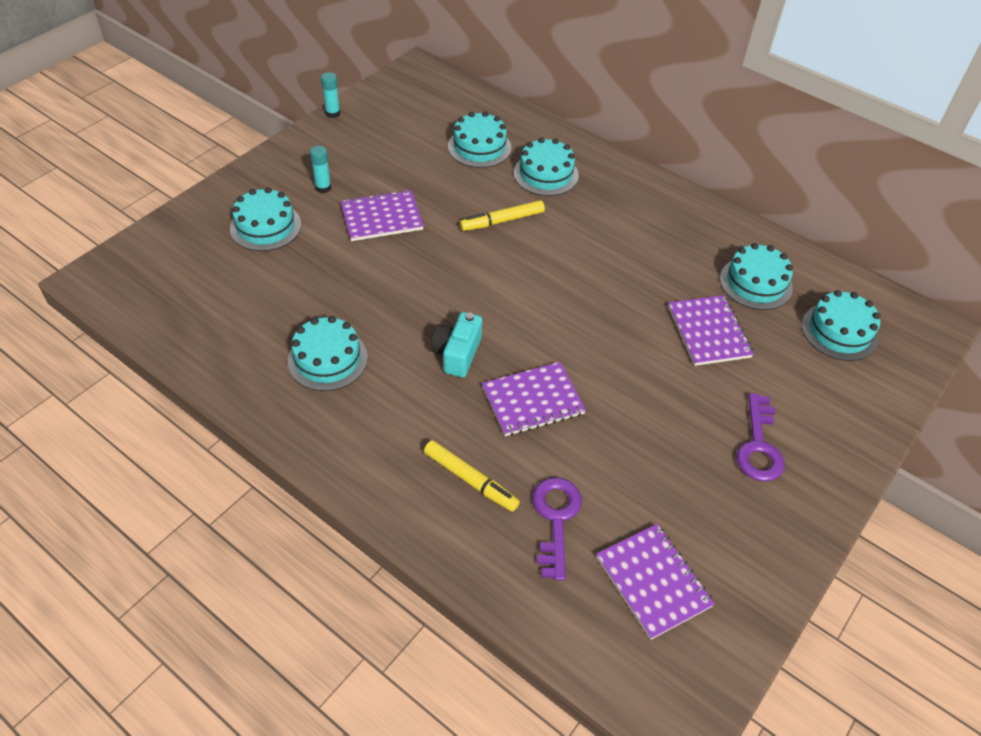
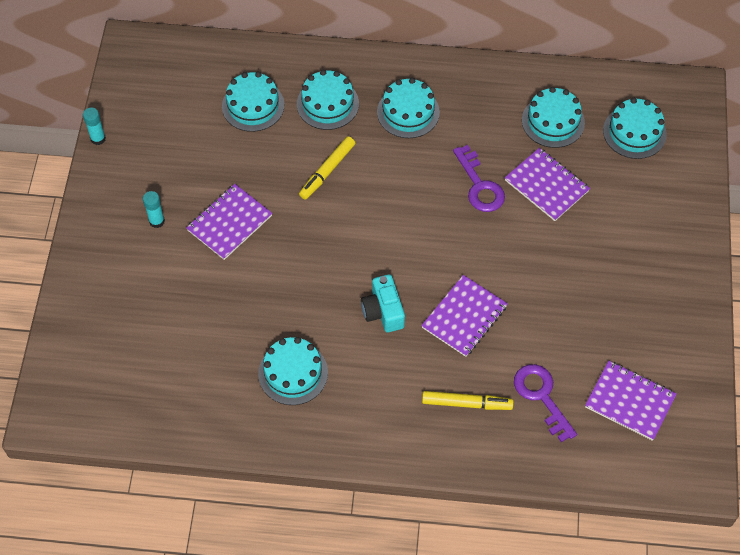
camera: 30 degrees left, 10 degrees up
(265, 226) = (142, 286): turquoise cake -> turquoise cake (408, 112)
(759, 446) = (635, 261): purple key -> purple key (479, 185)

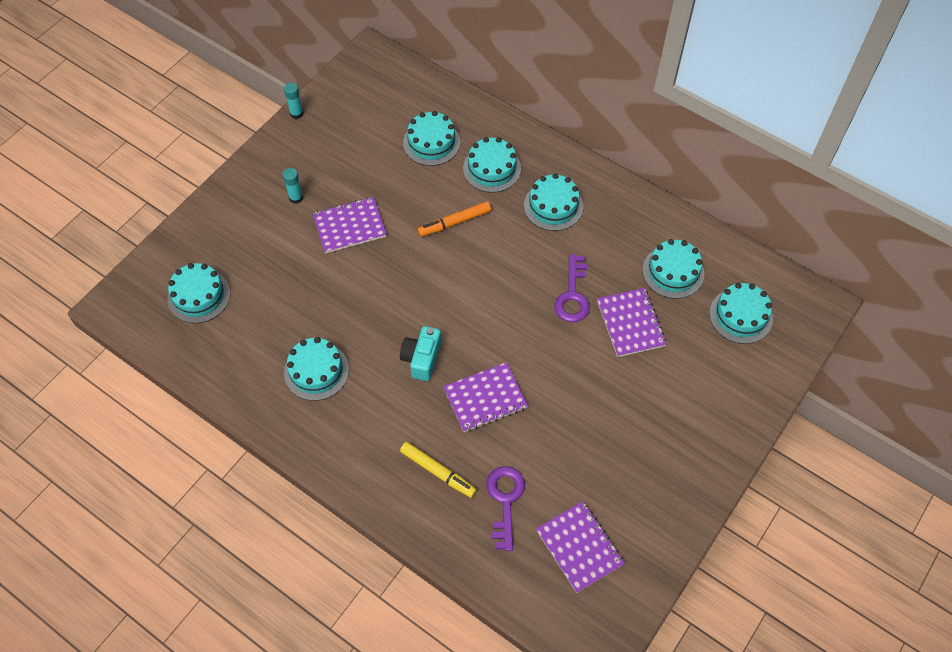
camera: 30 degrees right, 0 degrees up
(127, 362) = (199, 296): none -> turquoise cake
(327, 171) = (455, 222): yellow marker -> orange marker

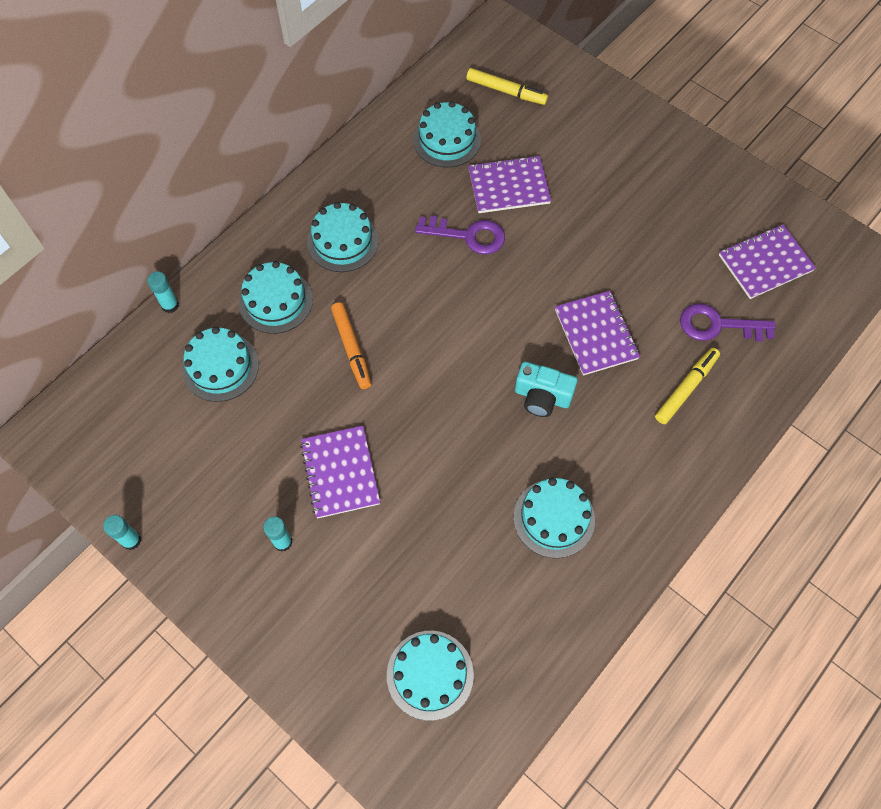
camera: 85 degrees left, 5 degrees up
(480, 105) = (170, 305): none -> turquoise glue stick
(740, 316) = (506, 91): turquoise cake -> yellow marker

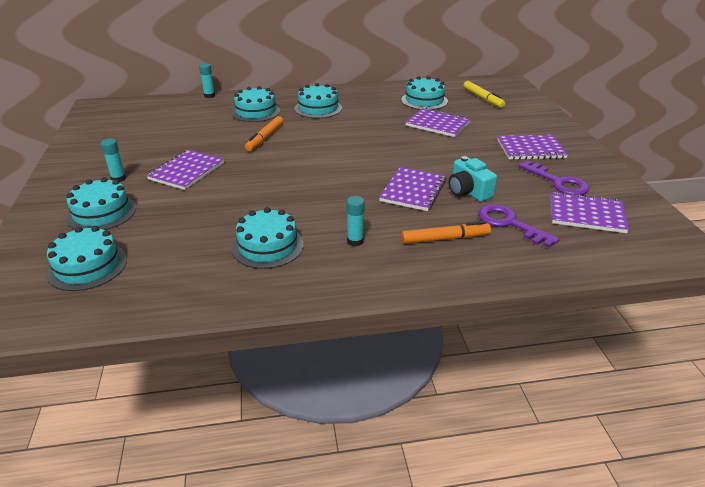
camera: 40 degrees right, 30 degrees down
(131, 540) = (64, 146): turquoise glue stick -> turquoise glue stick (355, 241)
(220, 367) = (197, 118): turquoise cake -> turquoise cake (102, 213)
(468, 235) = (388, 130): purple key -> purple key (558, 182)
(542, 397) = (340, 197): turquoise camera -> turquoise camera (468, 191)
(639, 176) = (530, 149): none -> purple notebook
(685, 388) = (445, 238): yellow marker -> orange marker

